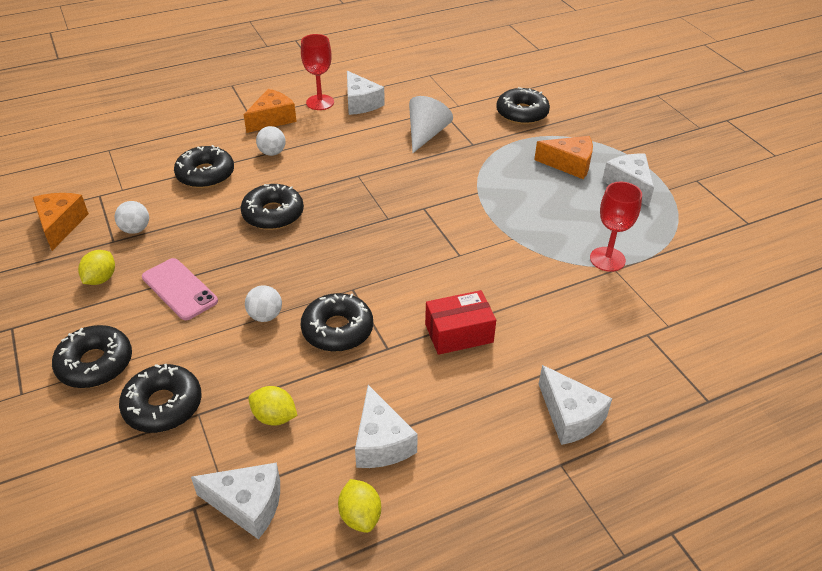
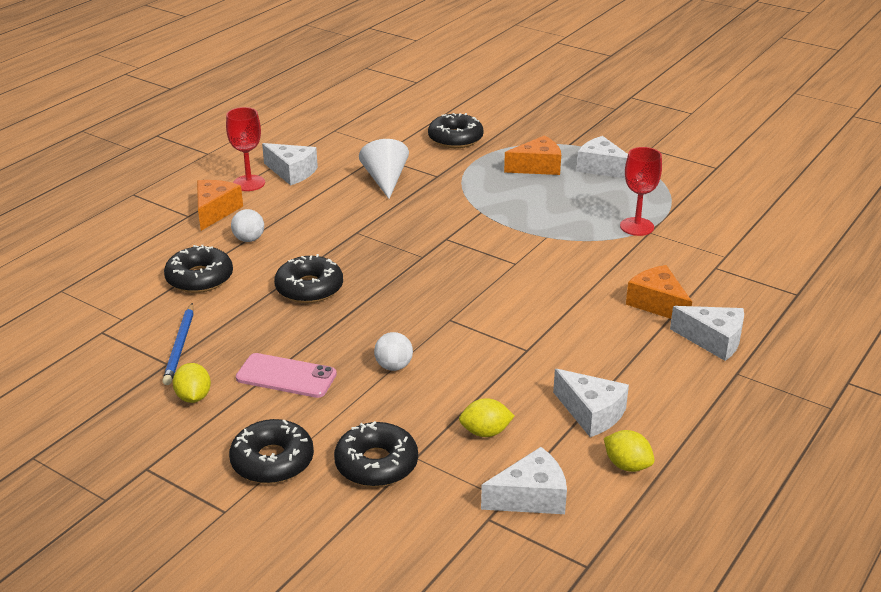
camera: 30 degrees left, 10 degrees down
(61, 225) = (90, 370): orange cheese -> orange cheese (657, 304)
(135, 229) = (180, 346): white ball -> blue pencil
(337, 330) = (470, 353): black donut -> none
(459, 333) = (574, 318): red box -> none

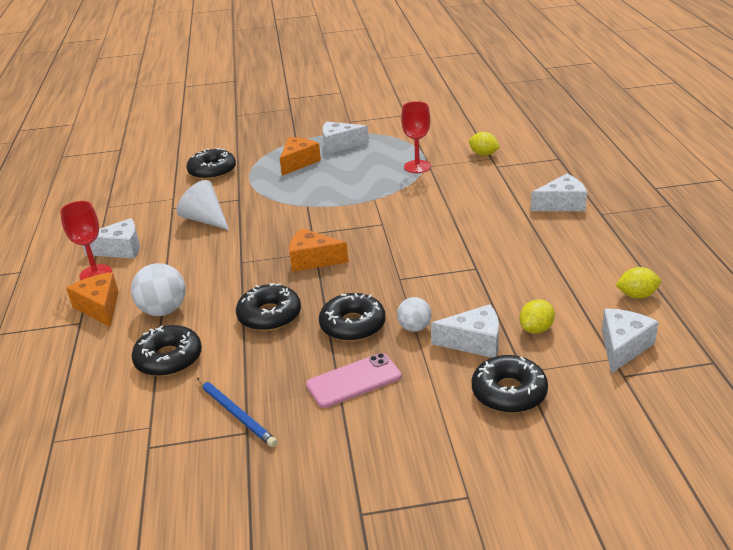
camera: 40 degrees left, 0 degrees up
(193, 397) = (310, 440): yellow lemon -> yellow lemon (483, 154)
(249, 239) = (163, 310): white ball -> white ball, size x1.62
(272, 461) = (441, 440): black donut -> black donut (352, 325)
(591, 413) = (571, 280): white cheese -> white cheese (474, 342)
(657, 304) = (501, 201): orange cheese -> orange cheese (312, 260)

